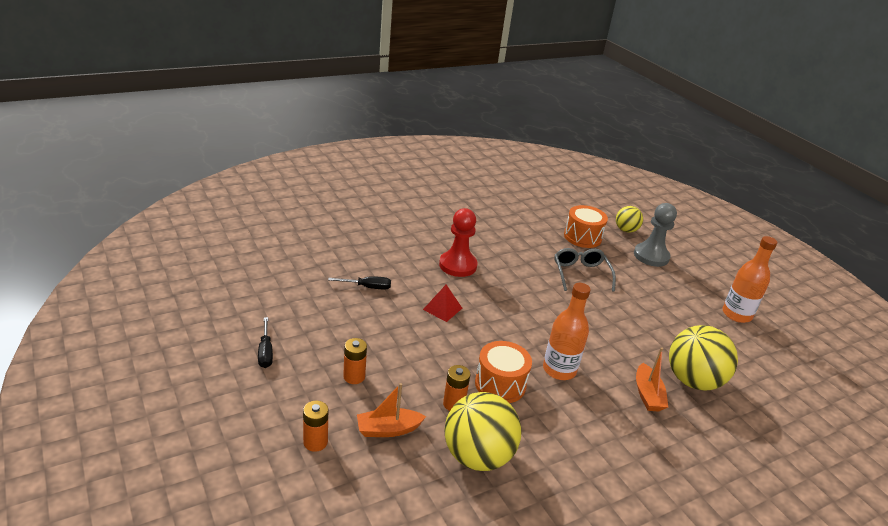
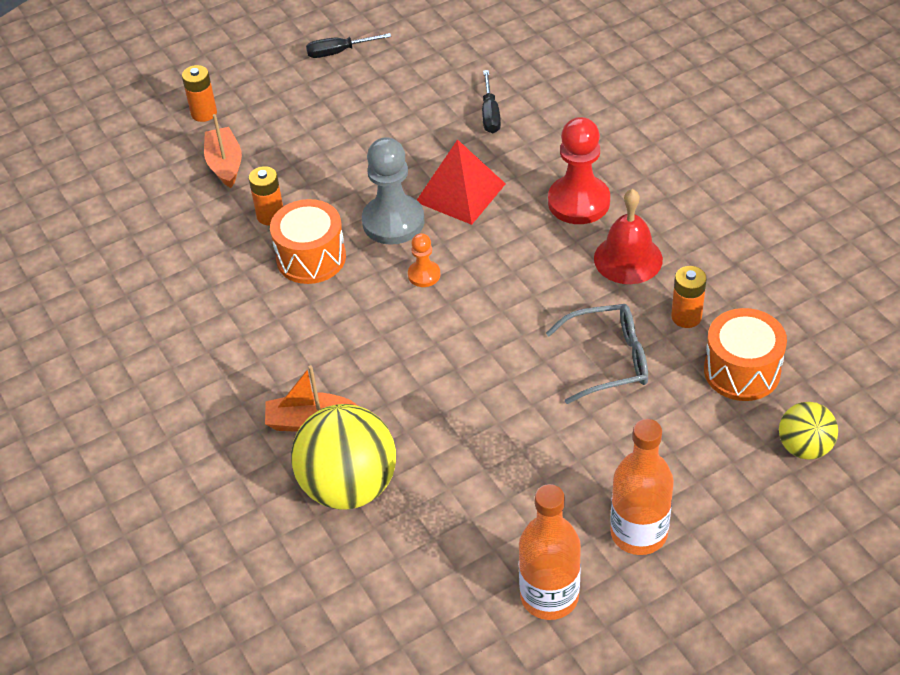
camera: 95 degrees right, 15 degrees up
(354, 376) = (307, 127): orange battery -> orange battery (686, 317)
(442, 308) = (460, 192): red pyramid -> red pyramid, size x1.55
(477, 456) = (188, 240): yellow ball -> none
(505, 256) = (628, 259): none -> red bell
(517, 332) = (424, 275): none -> orange pawn
(559, 370) = (349, 320): orange bottle -> orange bottle (638, 533)
(651, 256) = (715, 480): grey pawn -> grey pawn (393, 222)

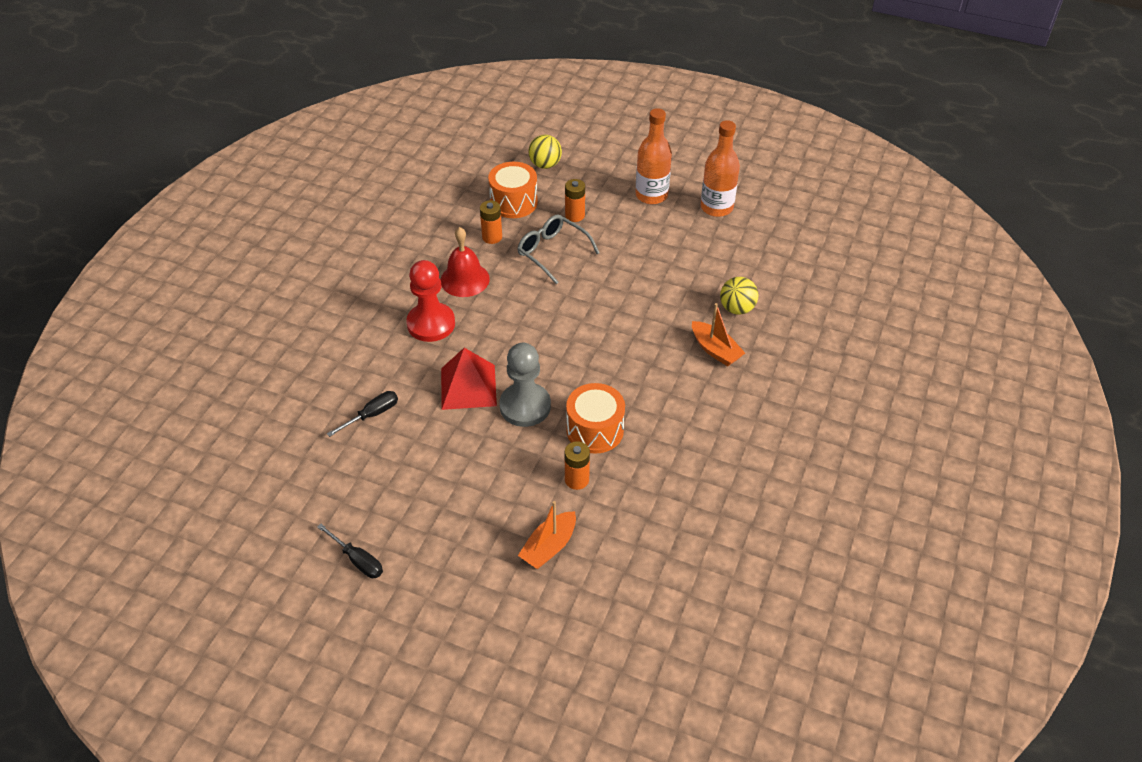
camera: 130 degrees left, 0 degrees up
(204, 113) = (503, 607): orange battery -> orange battery (575, 215)
(349, 486) = (737, 308): yellow ball -> yellow ball, size x0.56
(424, 275) = (558, 363): orange pawn -> none

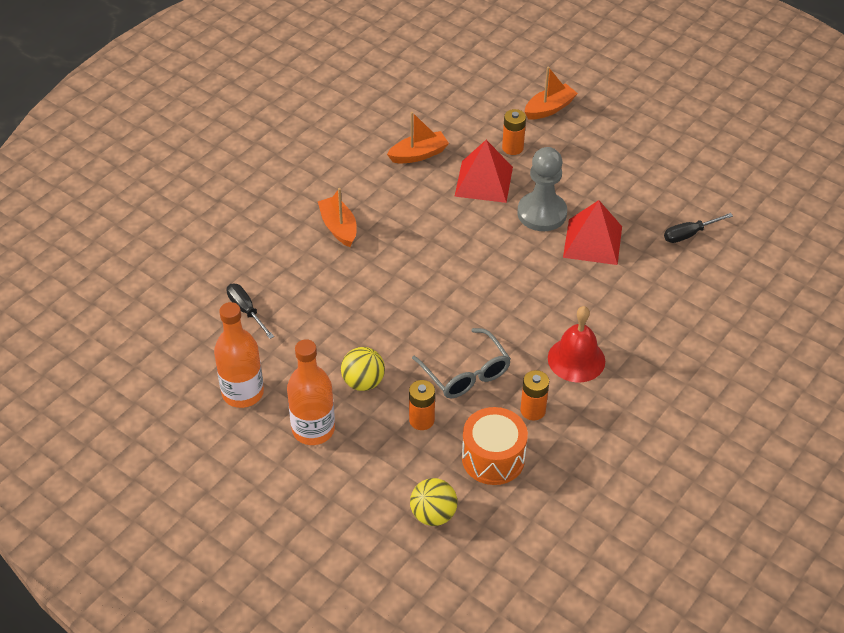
camera: 165 degrees left, 0 degrees up
(358, 560) = (704, 128): black screwdriver -> black screwdriver (246, 311)
(431, 324) = (622, 314): red pawn -> none
(595, 430) = (483, 181): orange drum -> red pyramid
(675, 448) = (418, 154): none -> orange boat
(737, 308) = (293, 264): yellow ball -> yellow ball (363, 382)

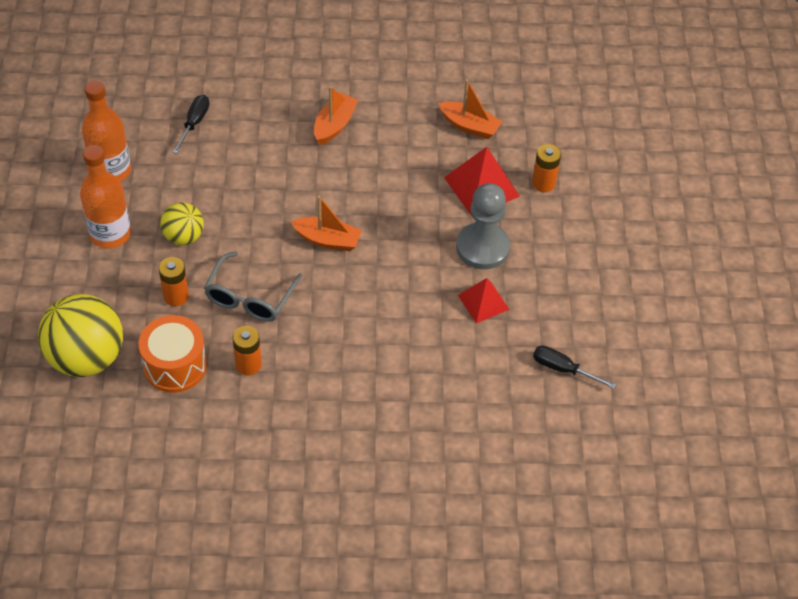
camera: 50 degrees right, 5 degrees up
(433, 514) = (87, 358): yellow ball -> yellow ball, size x1.79
(549, 108) = (621, 181): orange boat -> orange boat (327, 240)
(576, 359) = (332, 364): red bell -> none
(593, 241) = (483, 302): red pyramid -> red pyramid, size x0.65

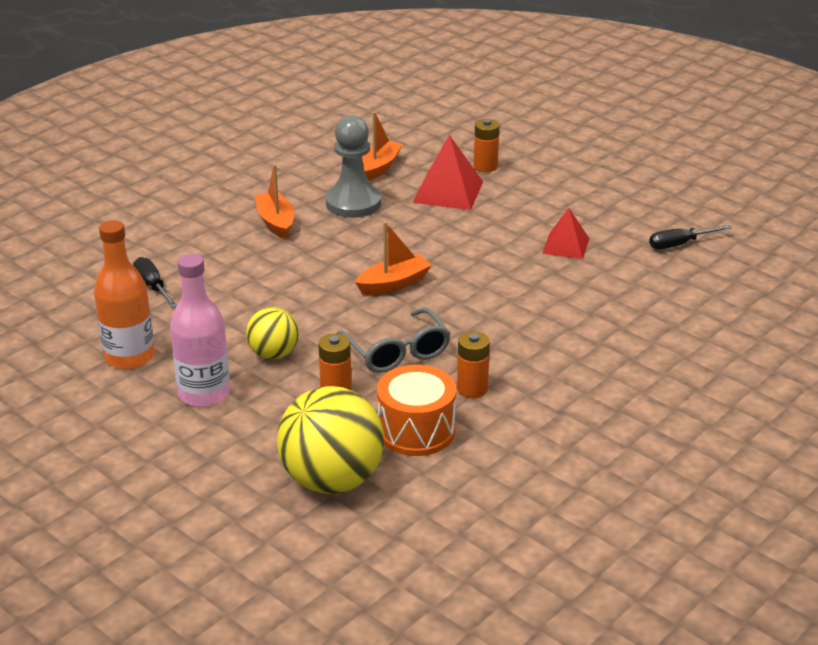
camera: 45 degrees left, 20 degrees down
(110, 234) = (204, 393): orange bottle -> pink bottle
(469, 126) = (379, 168): orange boat -> orange boat turned 45 degrees counterclockwise
(482, 247) = (510, 220): grey pawn -> grey pawn (353, 203)

